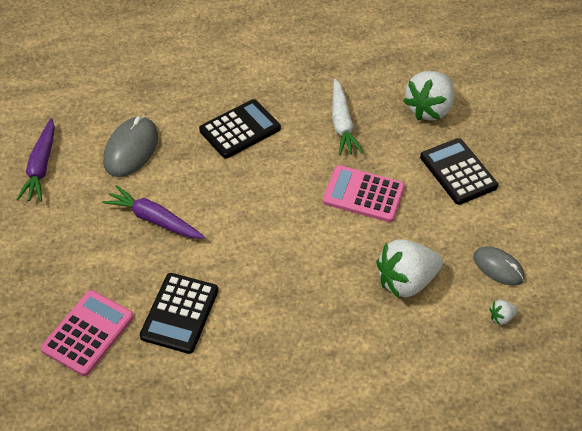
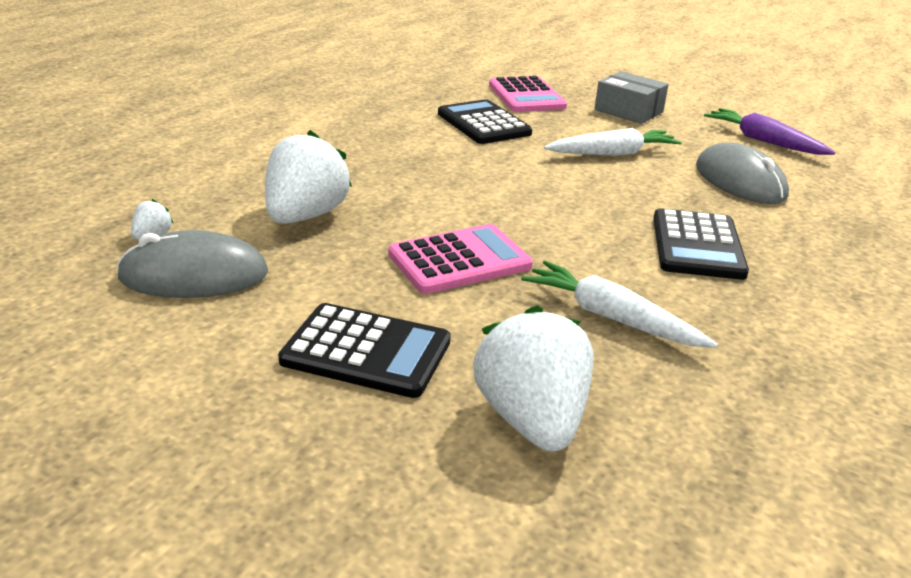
camera: 135 degrees right, 20 degrees down
(54, 257) = (628, 111): none -> grey box
(154, 219) = (613, 154): purple carrot -> white carrot
(498, 267) = (194, 275): grey mouse -> grey mouse, size x1.52

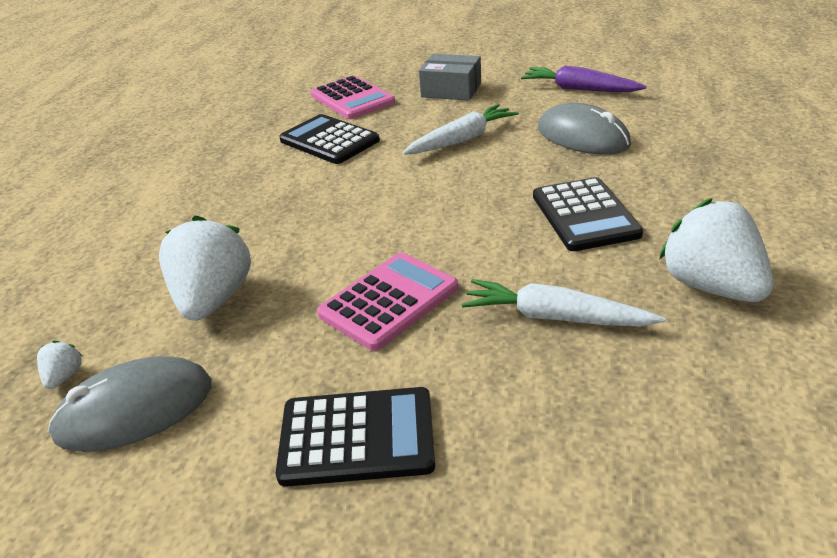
camera: 15 degrees left, 5 degrees up
(531, 419) = (547, 455): white strawberry -> white strawberry (711, 286)

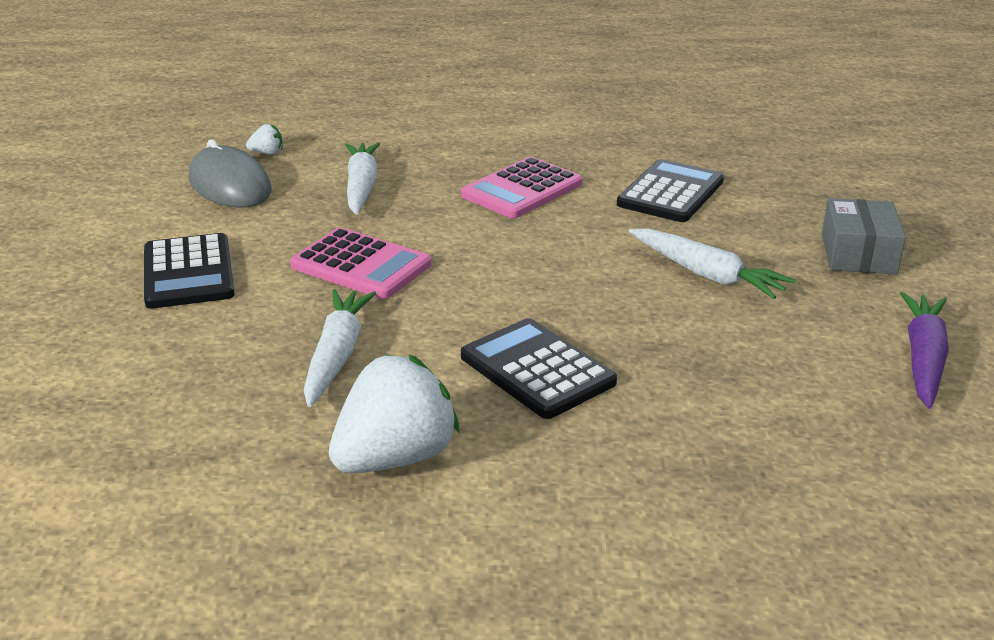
camera: 75 degrees right, 5 degrees down
(213, 299) = (361, 187): white strawberry -> white carrot
(352, 99) = (791, 190): pink calculator -> pink calculator (522, 190)
(582, 136) = (754, 365): grey mouse -> none
(584, 215) = (537, 369): black calculator -> black calculator turned 75 degrees clockwise

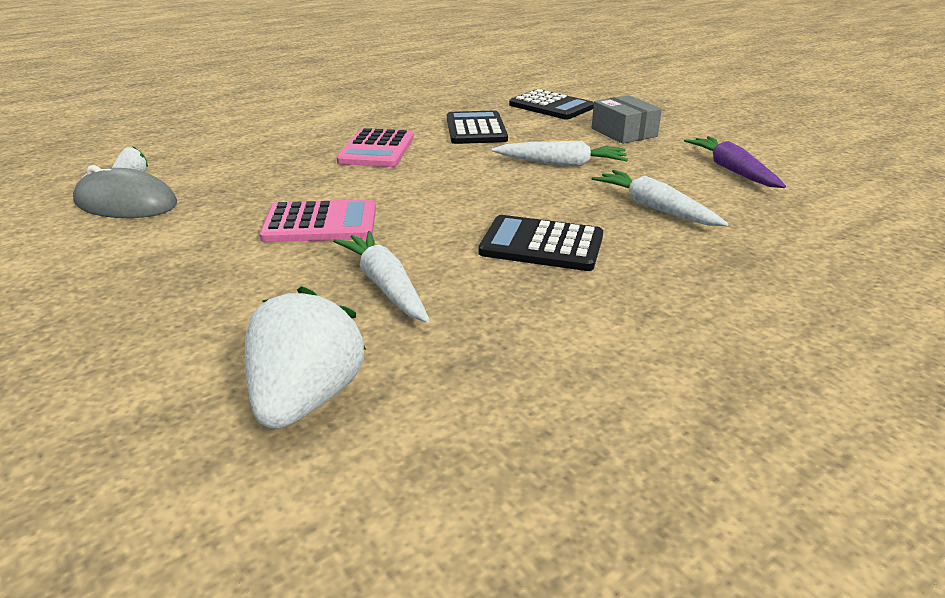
camera: 35 degrees left, 0 degrees up
(188, 273) = (168, 272): black calculator -> black calculator (551, 106)
(361, 187) = (250, 176): white carrot -> white carrot (655, 208)
(395, 458) = (529, 334): white strawberry -> white strawberry (307, 399)

